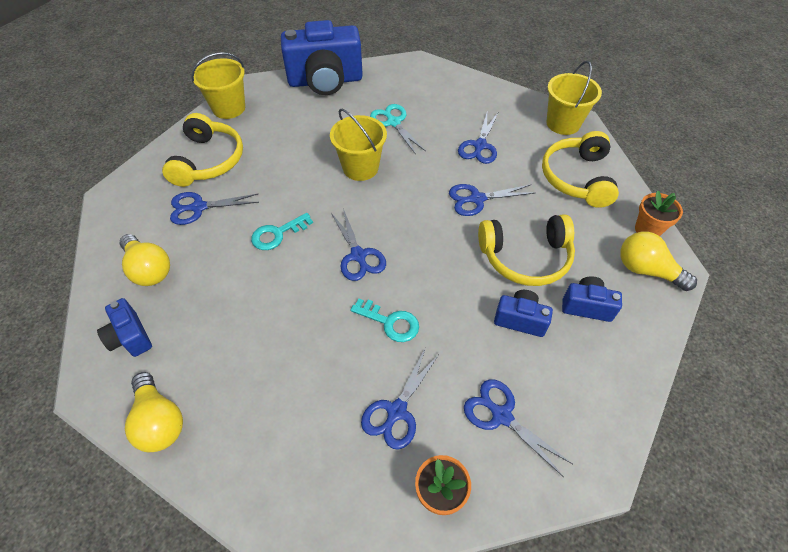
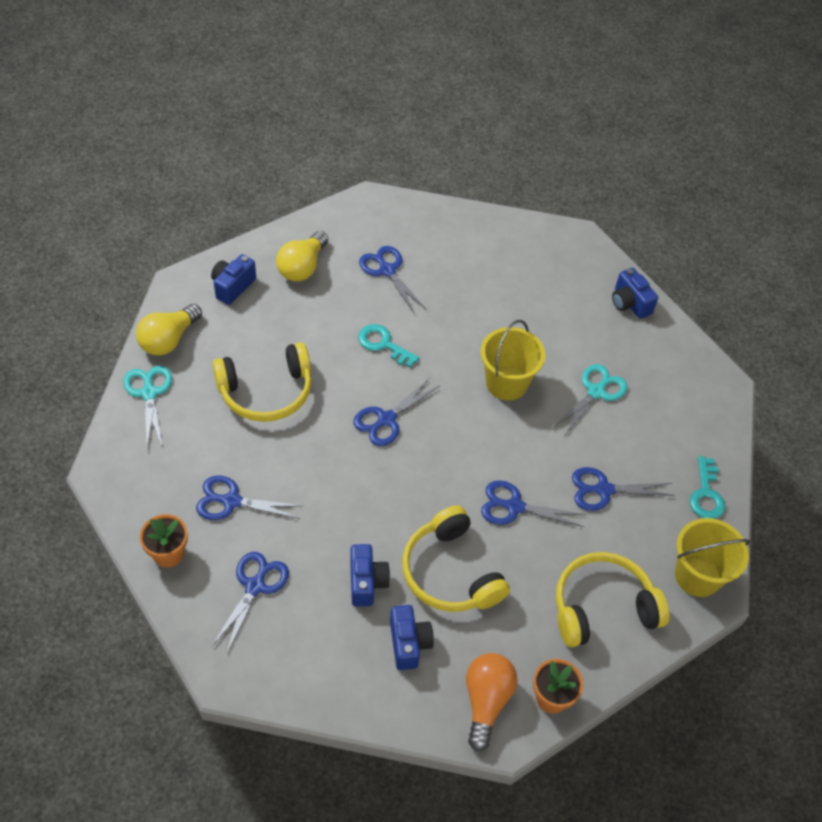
camera: 65 degrees right, 0 degrees up
(208, 160) = (450, 251): yellow headphones -> yellow headphones (266, 392)
(221, 462) = (149, 393): none -> turquoise scissors
(229, 108) = (534, 235): yellow bucket -> none
(325, 81) = (630, 303): blue camera -> blue camera, size x0.48
(390, 322) = (319, 470): turquoise key -> turquoise key (706, 494)
(477, 199) = (514, 507): blue scissors -> blue scissors turned 45 degrees counterclockwise
(646, 270) = (486, 701): yellow light bulb -> orange light bulb

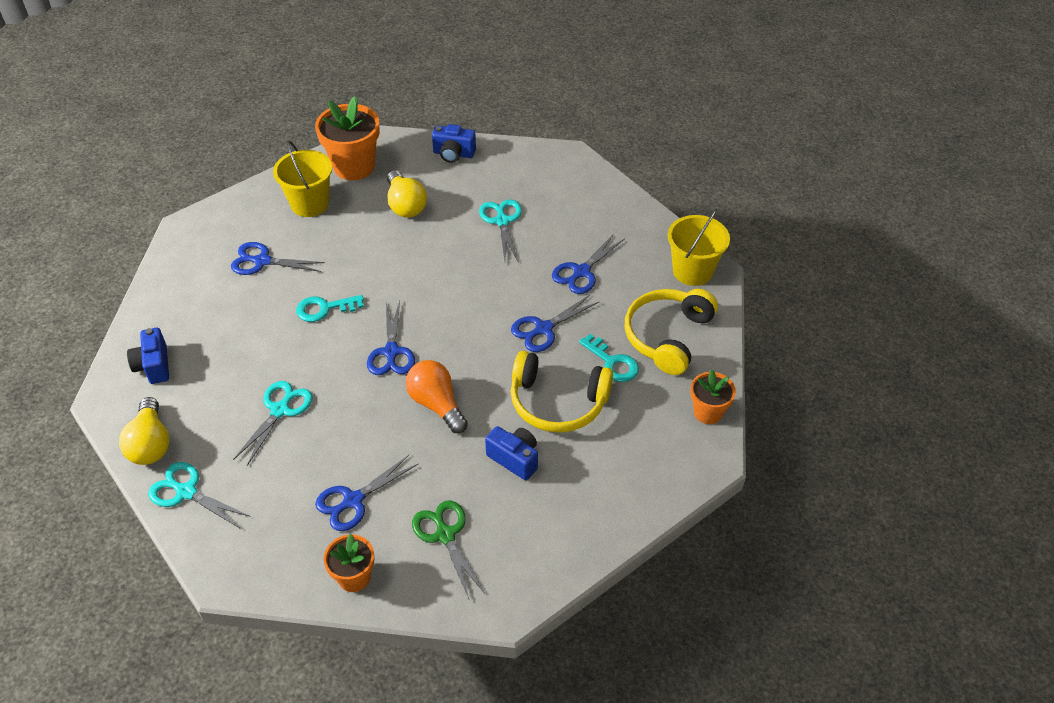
camera: 45 degrees left, 5 degrees down
(255, 586) = (445, 535): blue scissors -> green scissors
(266, 392) = (280, 410): yellow headphones -> turquoise scissors
(302, 267) = (193, 309): yellow light bulb -> yellow light bulb (405, 205)
(409, 643) = (589, 467): blue camera -> none
(486, 701) = (677, 452): orange light bulb -> orange light bulb (436, 404)
(506, 383) = (440, 262): yellow bucket -> yellow bucket (310, 204)
(540, 250) = (354, 166): none -> orange flower pot
(706, 494) = (639, 223): turquoise key -> turquoise key (612, 362)

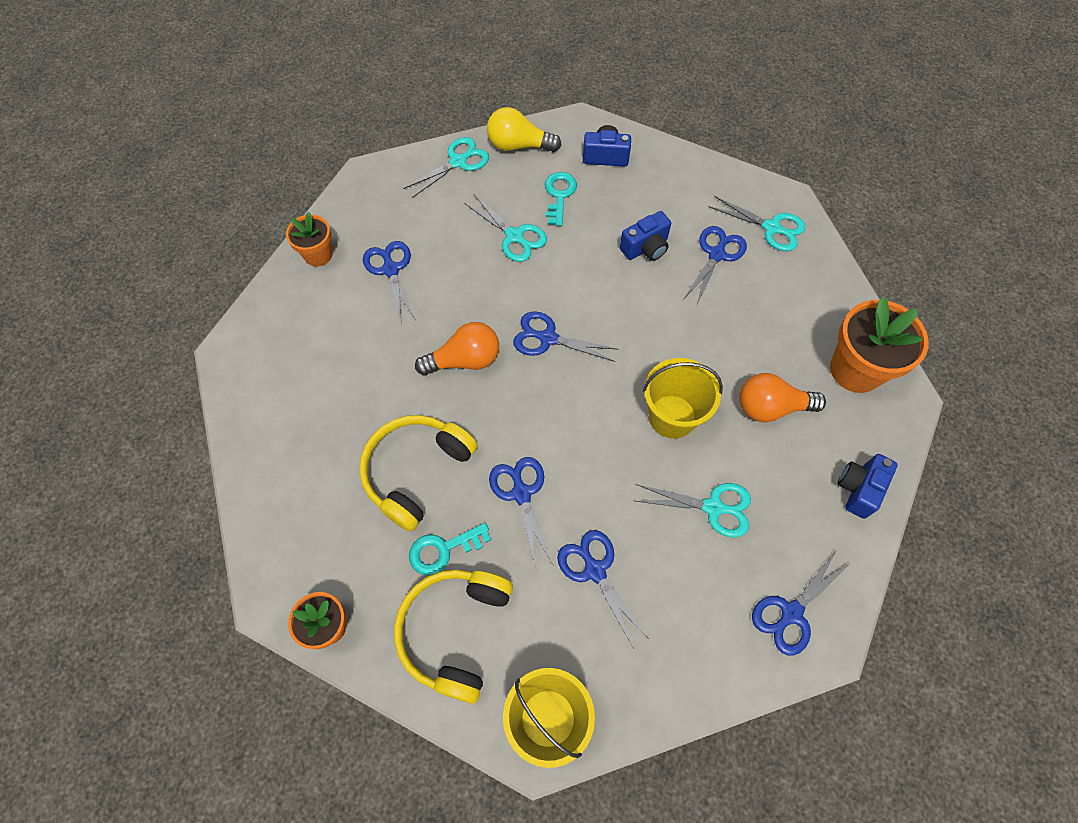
camera: 110 degrees right, 15 degrees up
(222, 232) = (771, 228): none -> turquoise scissors
(310, 204) = (797, 312): yellow bucket -> yellow bucket (672, 416)
(324, 308) = (629, 294): turquoise key -> turquoise key (559, 195)
(405, 205) = (771, 407): yellow light bulb -> orange light bulb
(445, 535) = (320, 328): green scissors -> none
(514, 459) = (368, 408): blue camera -> blue camera (645, 248)
(558, 173) = (791, 613): none -> blue scissors
(667, 336) = (454, 631): yellow headphones -> yellow headphones turned 120 degrees counterclockwise

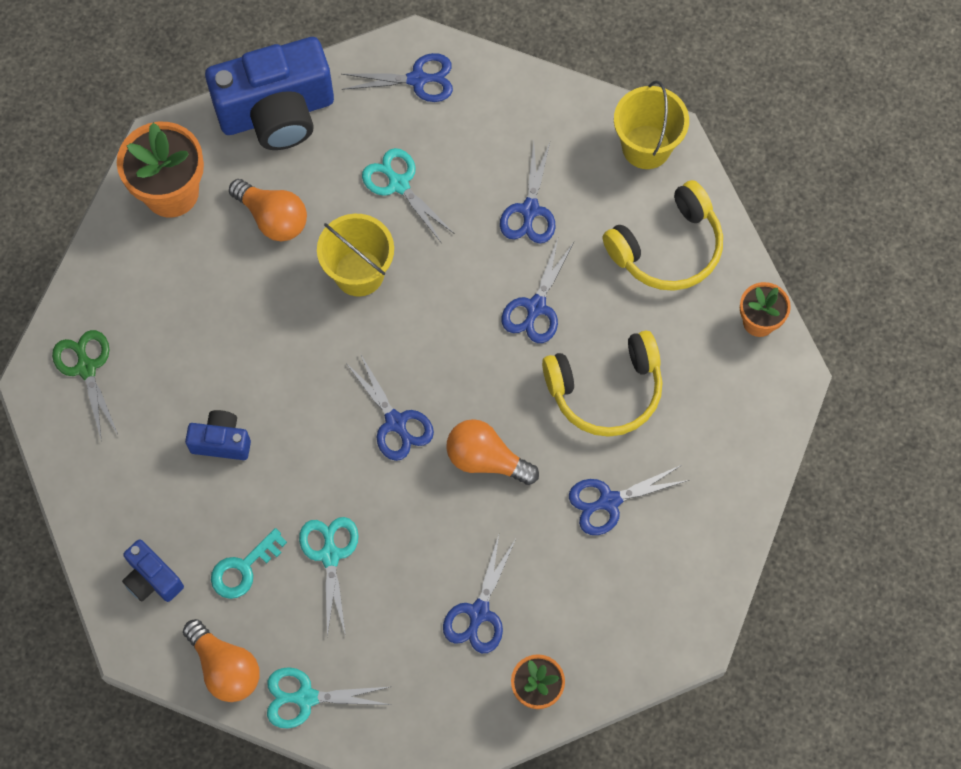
camera: 140 degrees left, 5 degrees up
(443, 550) = (631, 311): turquoise key -> none
(519, 145) = (225, 667): yellow light bulb -> orange light bulb
(716, 255) = (166, 382): blue scissors -> blue scissors (609, 501)
(771, 228) = (86, 368): turquoise scissors -> green scissors
(858, 489) = (277, 112): blue camera -> blue camera, size x2.10

